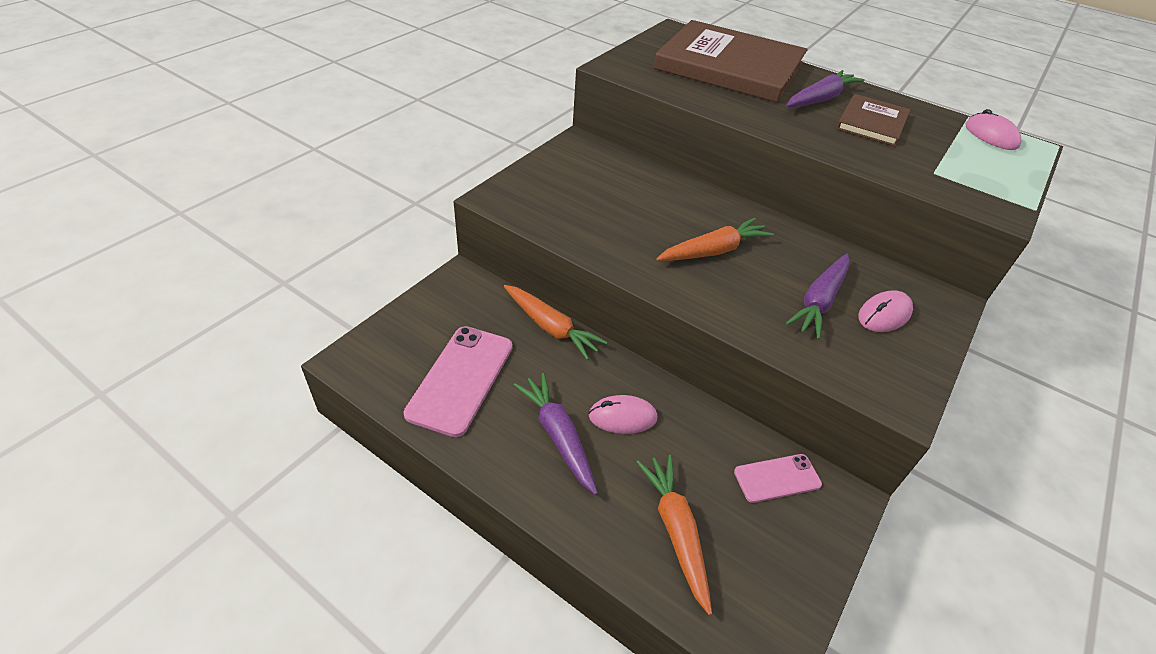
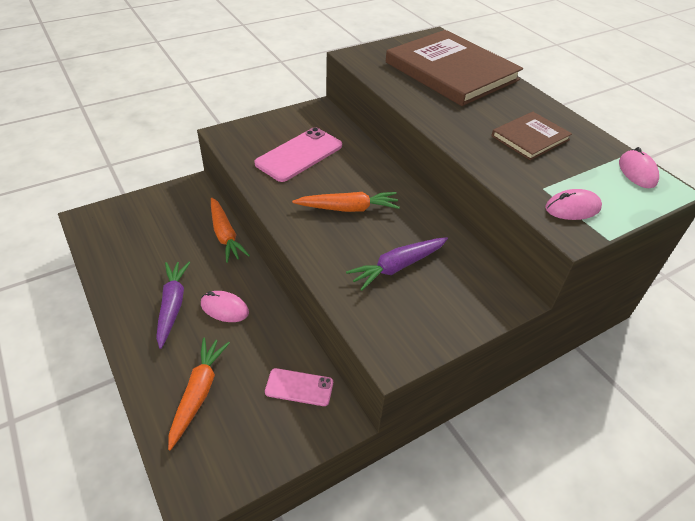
camera: 25 degrees right, 0 degrees up
(460, 379) = (141, 250): pink phone -> pink phone (299, 155)
(820, 99) = (504, 110): purple carrot -> none
(884, 315) = (442, 292): pink mouse -> pink mouse (572, 208)

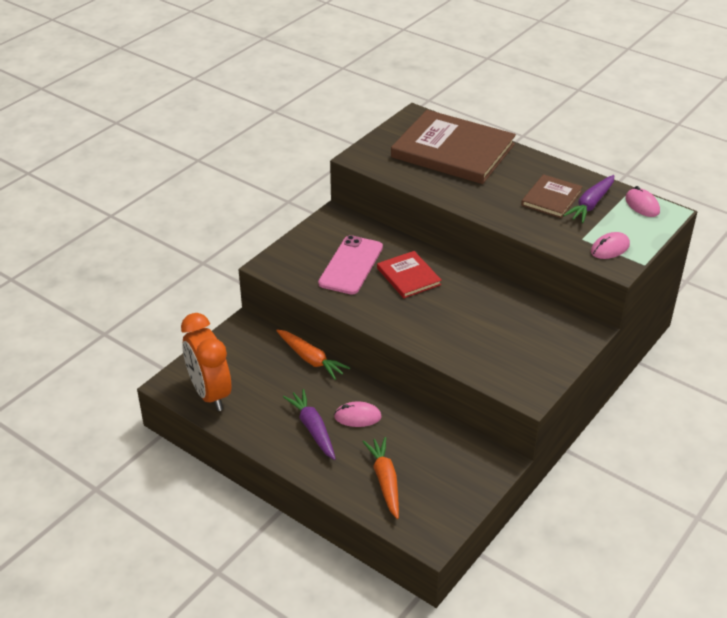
camera: 20 degrees left, 5 degrees down
(111, 238) = (210, 394): none -> orange clock
(299, 387) = (457, 451): pink phone -> none
(347, 181) = (408, 276): none -> red book
(348, 208) = (426, 300): orange carrot -> none
(397, 267) = (494, 334): purple carrot -> purple carrot (590, 204)

